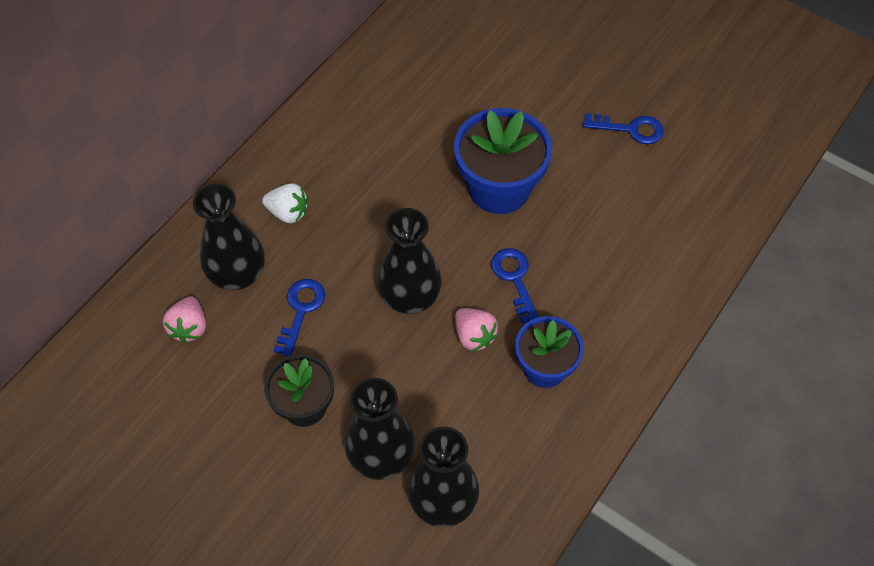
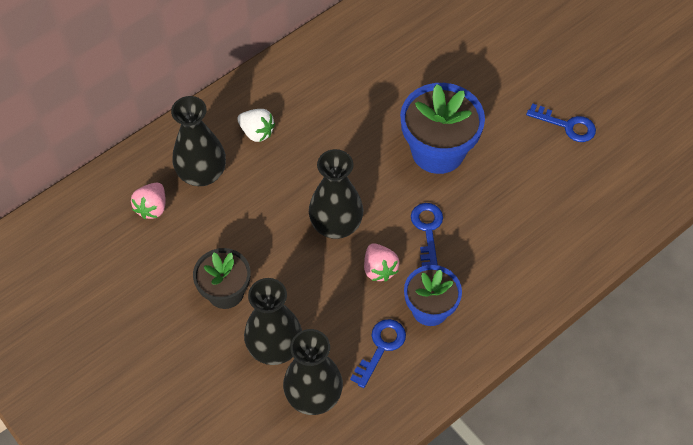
camera: 15 degrees right, 0 degrees up
(300, 311) = (244, 215): blue key -> blue key (381, 347)

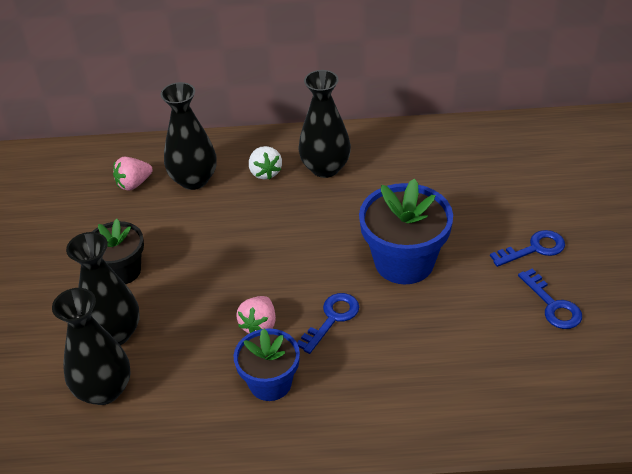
camera: 40 degrees right, 15 degrees down
(336, 225) = (258, 271): black vase -> black vase (325, 168)
(381, 347) = (196, 388): blue key -> blue key (534, 249)

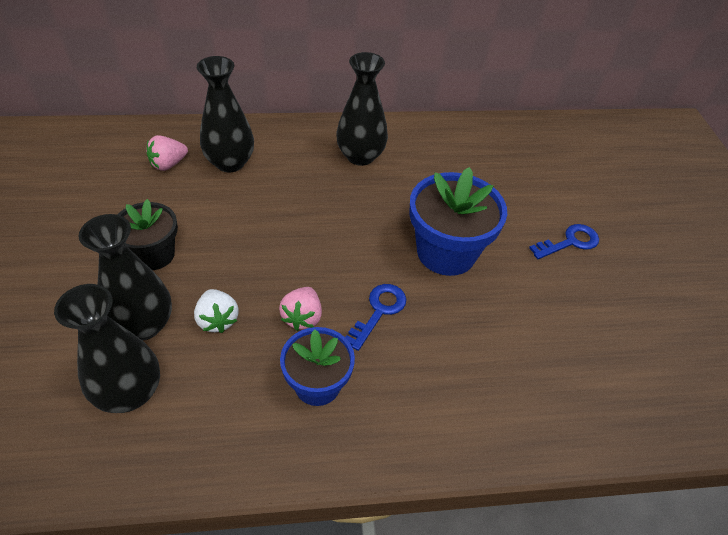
camera: 10 degrees left, 5 degrees up
(265, 172) = (301, 158): white strawberry -> white strawberry (218, 320)
(553, 305) = (597, 300): blue key -> none

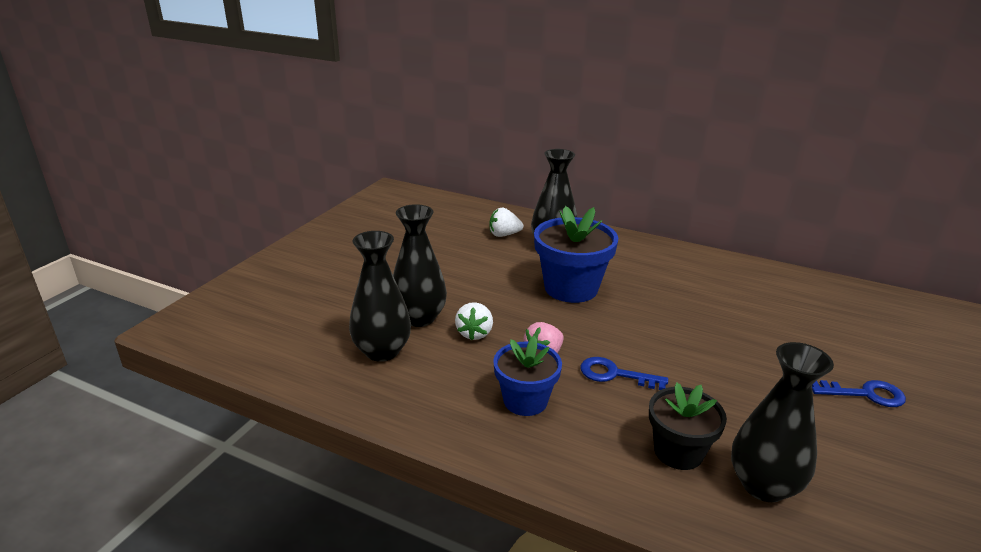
camera: 35 degrees right, 20 degrees down
(154, 255) = (455, 282): black flower pot -> black flower pot (678, 451)
(168, 164) = (504, 235): pink strawberry -> white strawberry
(360, 156) = (672, 270): black vase -> black vase (763, 485)
(379, 311) = (615, 374): blue key -> blue key turned 135 degrees counterclockwise
(446, 252) = (712, 357): blue flower pot -> blue flower pot (571, 288)

